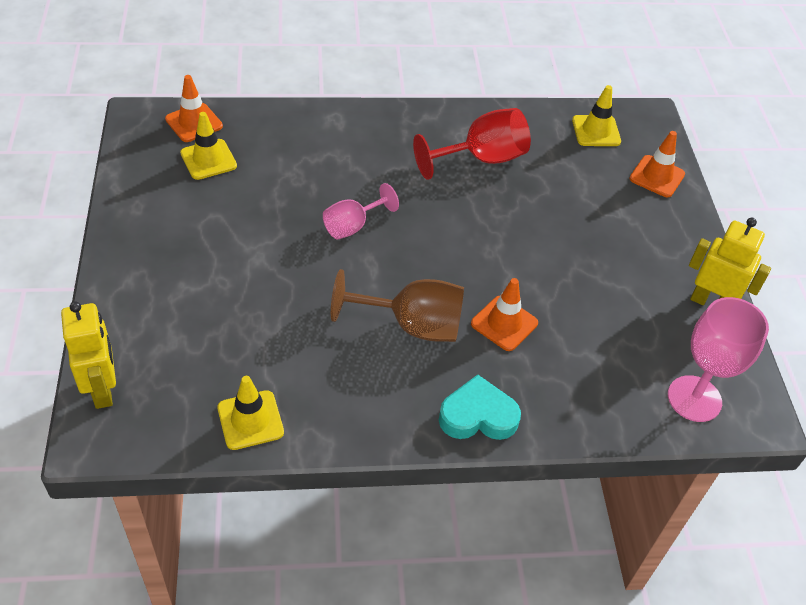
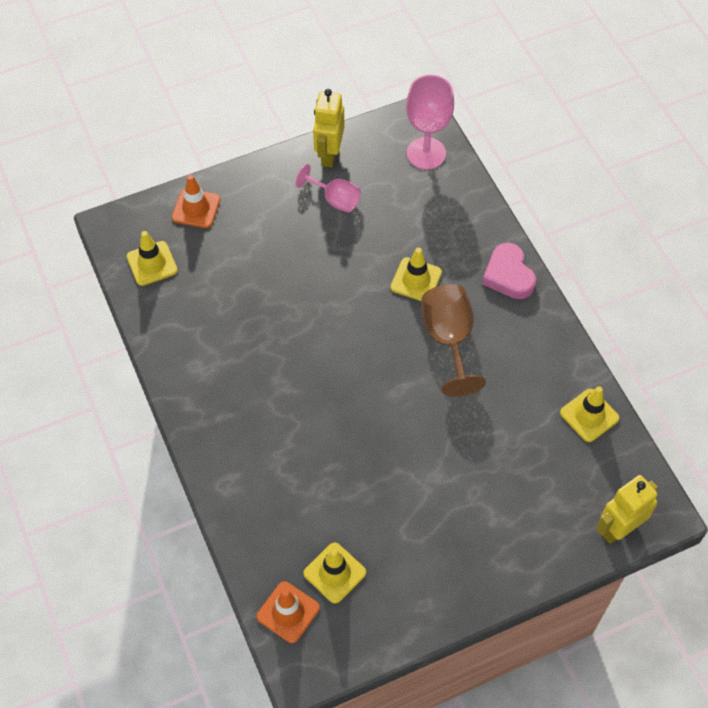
camera: 105 degrees left, 10 degrees up
(353, 226) = (363, 417): pink goblet -> pink goblet (334, 199)
(478, 416) = (508, 275): turquoise heart -> pink heart
(481, 159) = (231, 344): red goblet -> none
(504, 323) = (416, 280): orange traffic cone -> yellow traffic cone

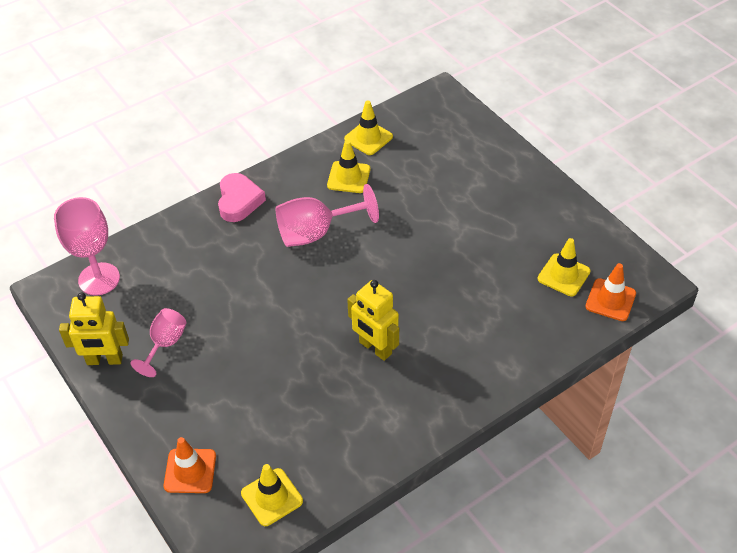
camera: 100 degrees left, 10 degrees down
(416, 280) = (255, 265): yellow traffic cone -> yellow traffic cone (348, 177)
(449, 340) = (316, 232): brown goblet -> pink goblet
(508, 275) = (239, 201): pink heart -> pink heart turned 60 degrees counterclockwise
(618, 528) = (461, 114): yellow robot -> yellow robot (375, 348)

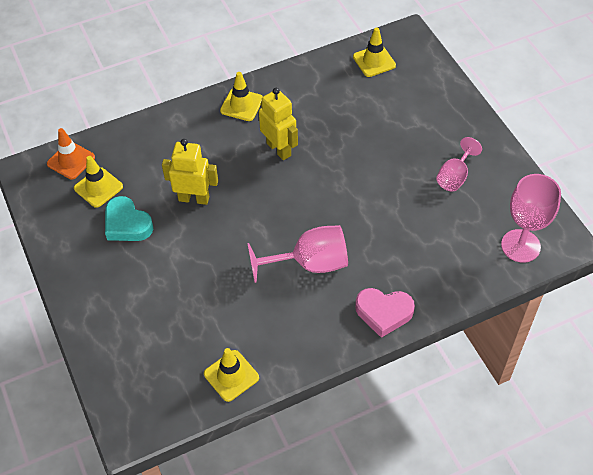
camera: 170 degrees left, 5 degrees up
(104, 360) = (505, 170): yellow robot -> yellow robot (194, 198)
(190, 471) = (432, 84): orange traffic cone -> none
(239, 201) = (383, 313): pink heart -> pink heart turned 90 degrees counterclockwise
(348, 177) = (265, 324): yellow traffic cone -> yellow traffic cone (241, 105)
(514, 243) = (127, 224): none -> turquoise heart

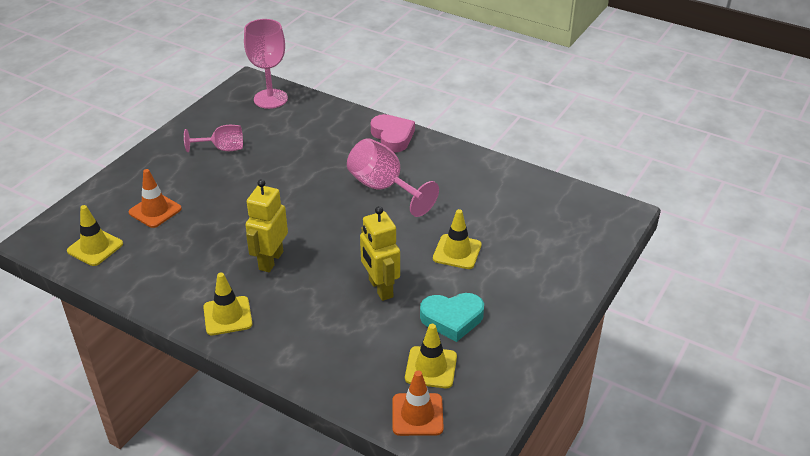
camera: 125 degrees left, 15 degrees down
(127, 224) = (452, 319): turquoise heart -> turquoise heart turned 75 degrees clockwise
(231, 376) = (522, 184): yellow traffic cone -> yellow traffic cone (457, 252)
(394, 105) = (155, 211): none -> orange traffic cone

